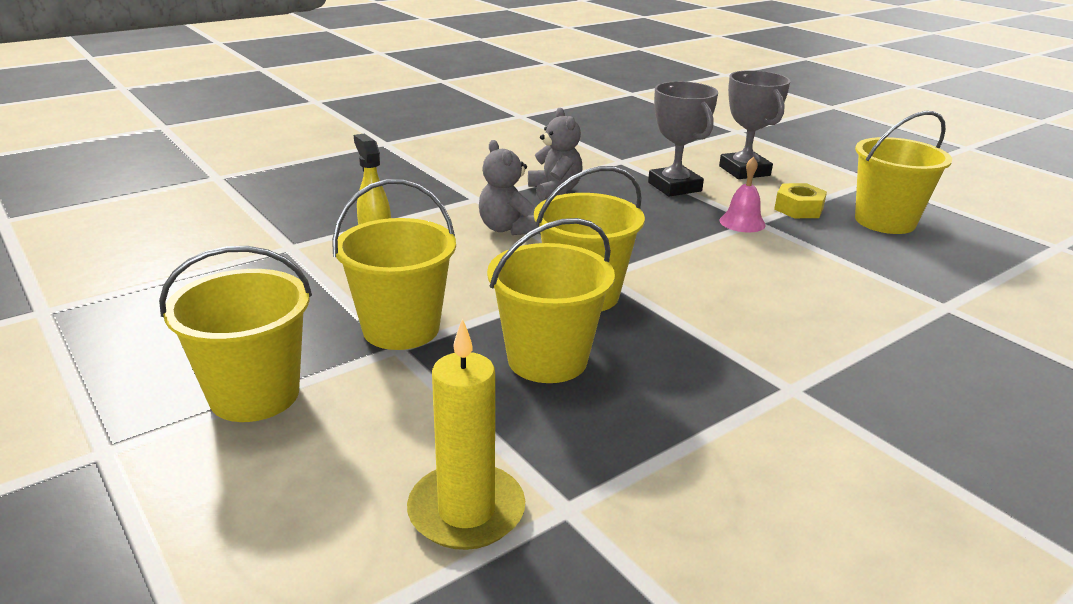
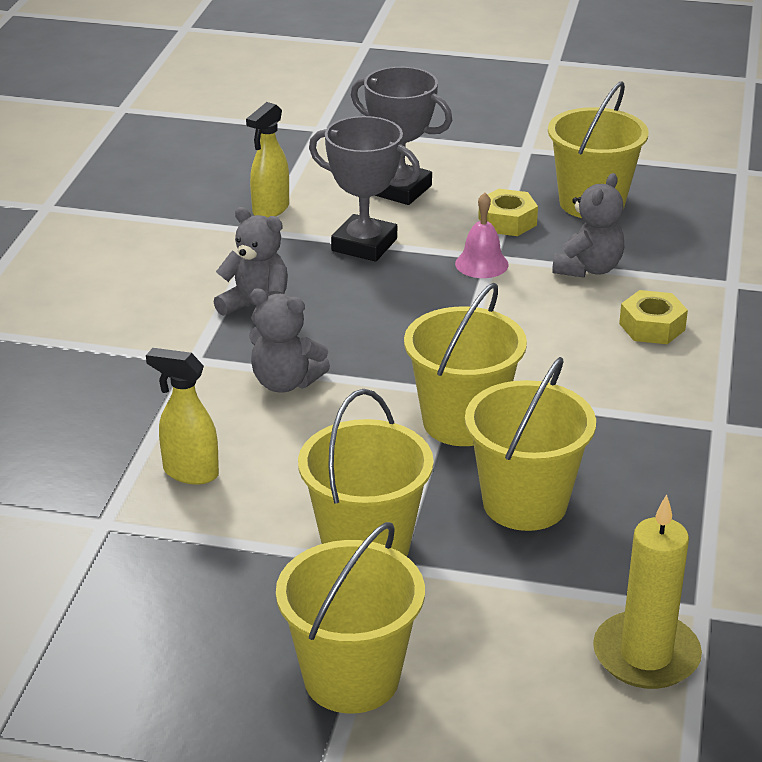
camera: 40 degrees left, 5 degrees up
(642, 154) = (270, 210): none -> yellow spray bottle
(824, 253) = (588, 269): none -> grey teddy bear
(827, 304) = (652, 327): none -> yellow nut

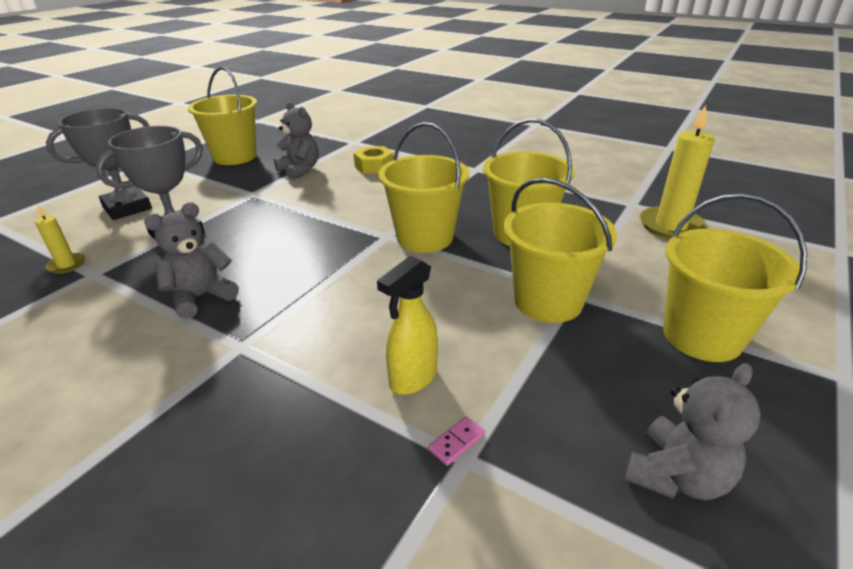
camera: 70 degrees left, 0 degrees up
(120, 515) = (457, 442): none -> pink domino
(270, 210) = (67, 265): yellow spray bottle -> yellow candle
(285, 382) = (320, 301): grey teddy bear -> grey teddy bear (677, 476)
(481, 264) = (255, 198): pink bell -> none
(507, 221) = (219, 182): yellow nut -> none

